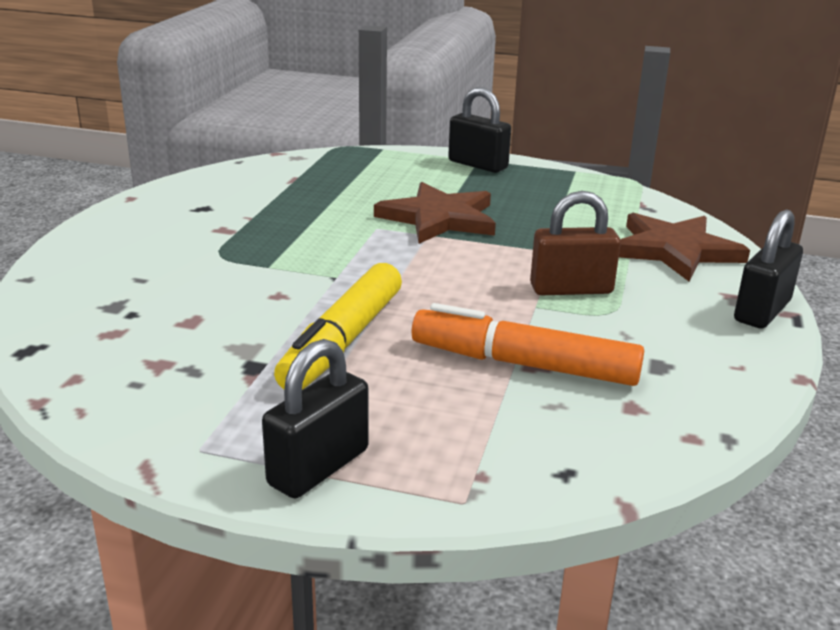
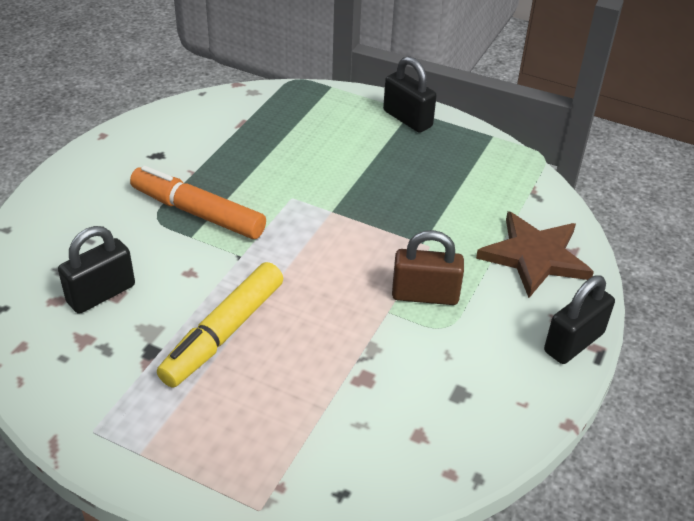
camera: 10 degrees right, 15 degrees up
(319, 467) = (169, 461): black padlock -> black padlock (101, 294)
(439, 218) = (348, 191): brown star -> none
(523, 364) = (353, 378): orange marker -> orange marker (197, 213)

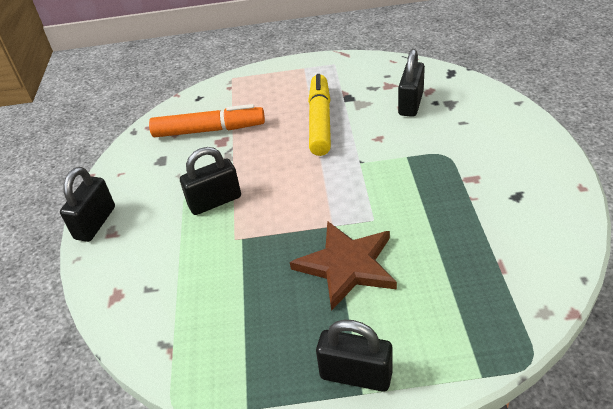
camera: 155 degrees right, 0 degrees up
(197, 213) = (423, 171): orange marker -> orange marker (209, 130)
(425, 295) = (215, 201): brown padlock -> black padlock
(535, 257) = (144, 275): brown star -> brown star (346, 265)

